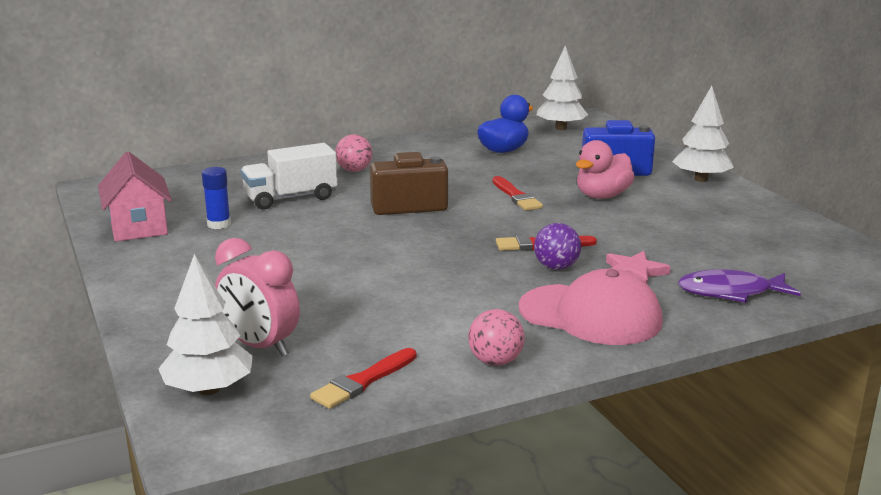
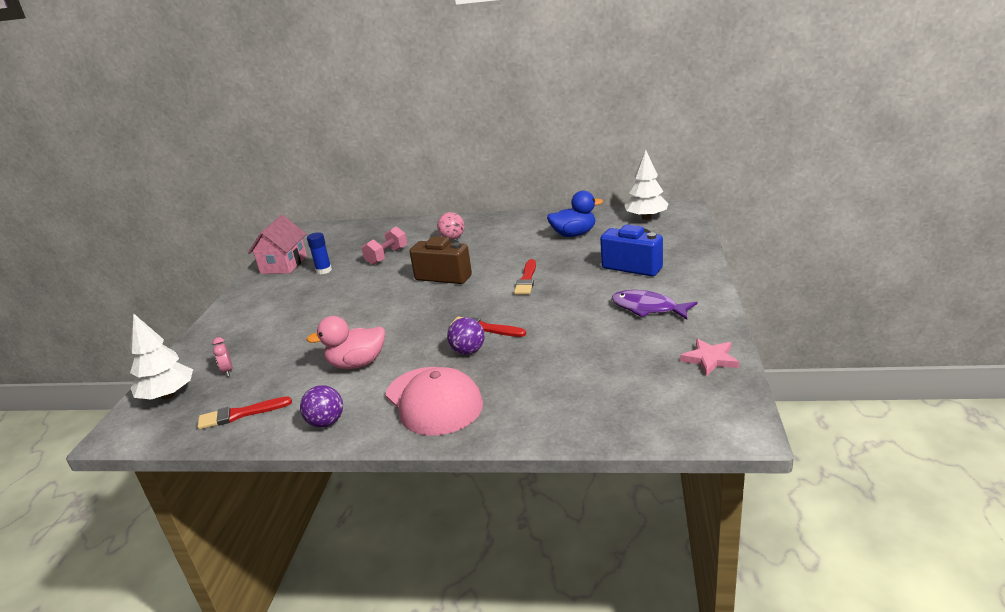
camera: 35 degrees right, 5 degrees up
(260, 346) = (227, 371): pink clock -> pink clock, size x0.48
(291, 198) = (387, 256): white truck -> pink dumbbell
(495, 361) = (326, 422): pink ball -> purple ball
(602, 196) = (589, 290): pink duck -> pink duck (357, 364)
(634, 272) = (515, 369): pink star -> pink star (710, 359)
(701, 179) = (693, 287): white tree -> none
(730, 292) = (560, 408): purple fish -> purple fish (648, 308)

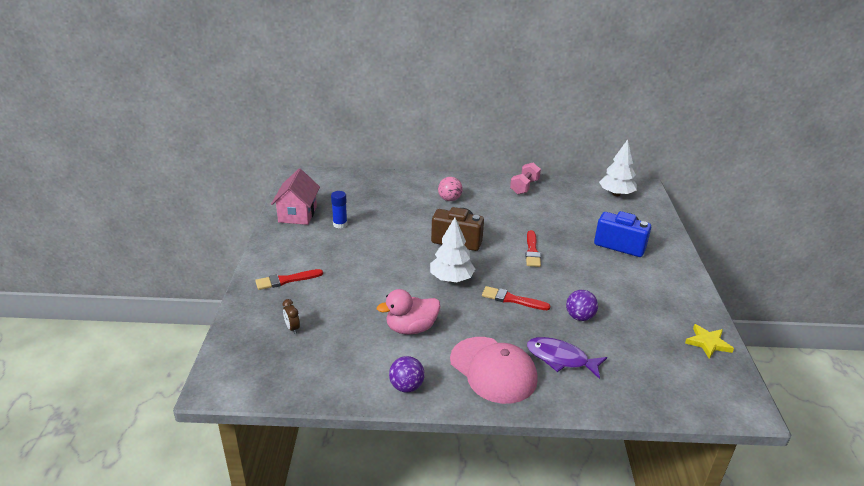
camera: 10 degrees left, 5 degrees up
(168, 395) = (245, 351): white tree -> white tree (451, 279)
(227, 371) = (292, 328): pink clock -> brown clock
(240, 414) = (324, 374): red brush -> red brush (286, 280)
(387, 256) = (395, 214): pink dumbbell -> pink dumbbell (524, 187)
(468, 351) = (506, 322): purple ball -> purple ball (579, 317)
(574, 234) = (558, 206): blue duck -> none
(648, 308) = (644, 289): purple fish -> purple fish (560, 359)
(710, 359) = (708, 343): pink star -> yellow star

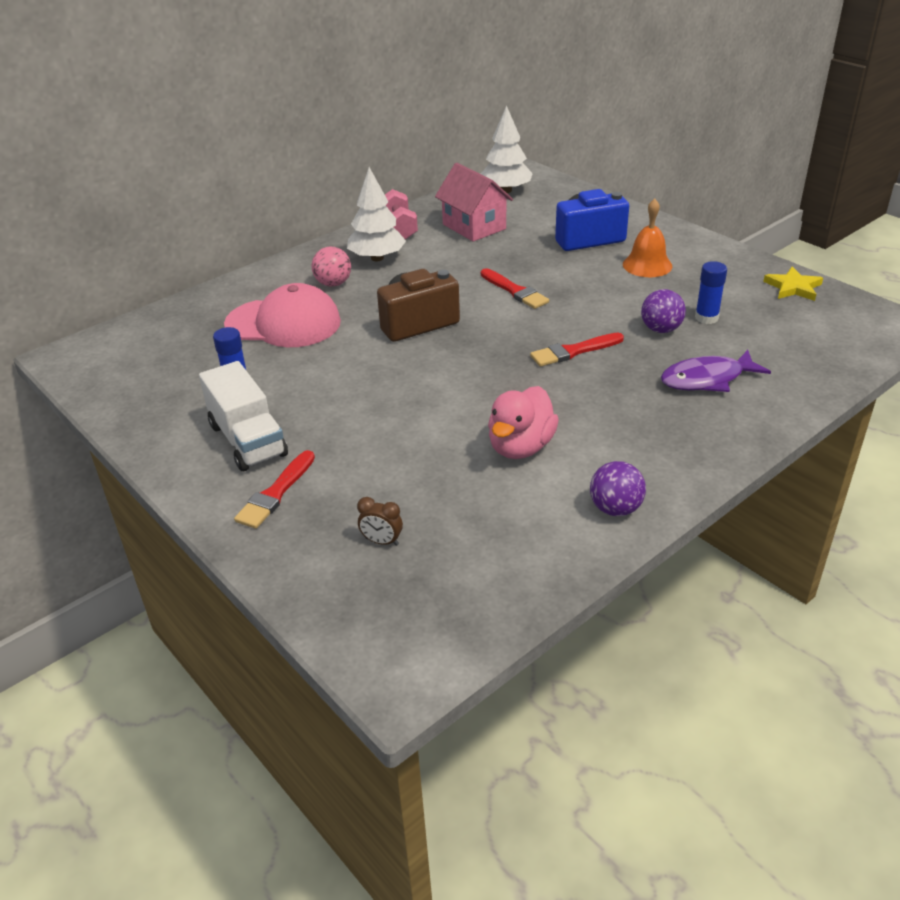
camera: 40 degrees left, 5 degrees up
(297, 214) = (151, 406): pink house -> pink house (474, 227)
(309, 251) = (248, 440): none -> white truck
(451, 279) = (478, 368): white tree -> white tree (377, 258)
(493, 370) = (668, 432): pink cap -> pink cap (284, 323)
(618, 327) = (706, 318): none -> blue glue stick
(632, 278) = (647, 265): none -> orange bell

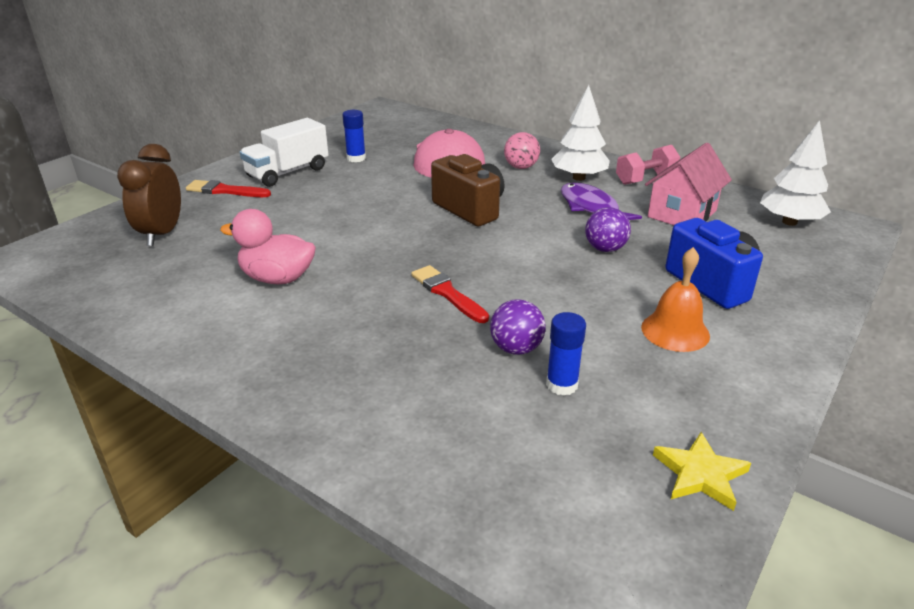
camera: 75 degrees right, 5 degrees down
(382, 541) = (162, 234): brown clock -> brown clock, size x2.10
(515, 291) = (556, 250): red brush -> none
(615, 508) = (179, 335): purple ball -> purple ball (605, 249)
(707, 379) = (413, 388): purple fish -> purple fish (591, 208)

